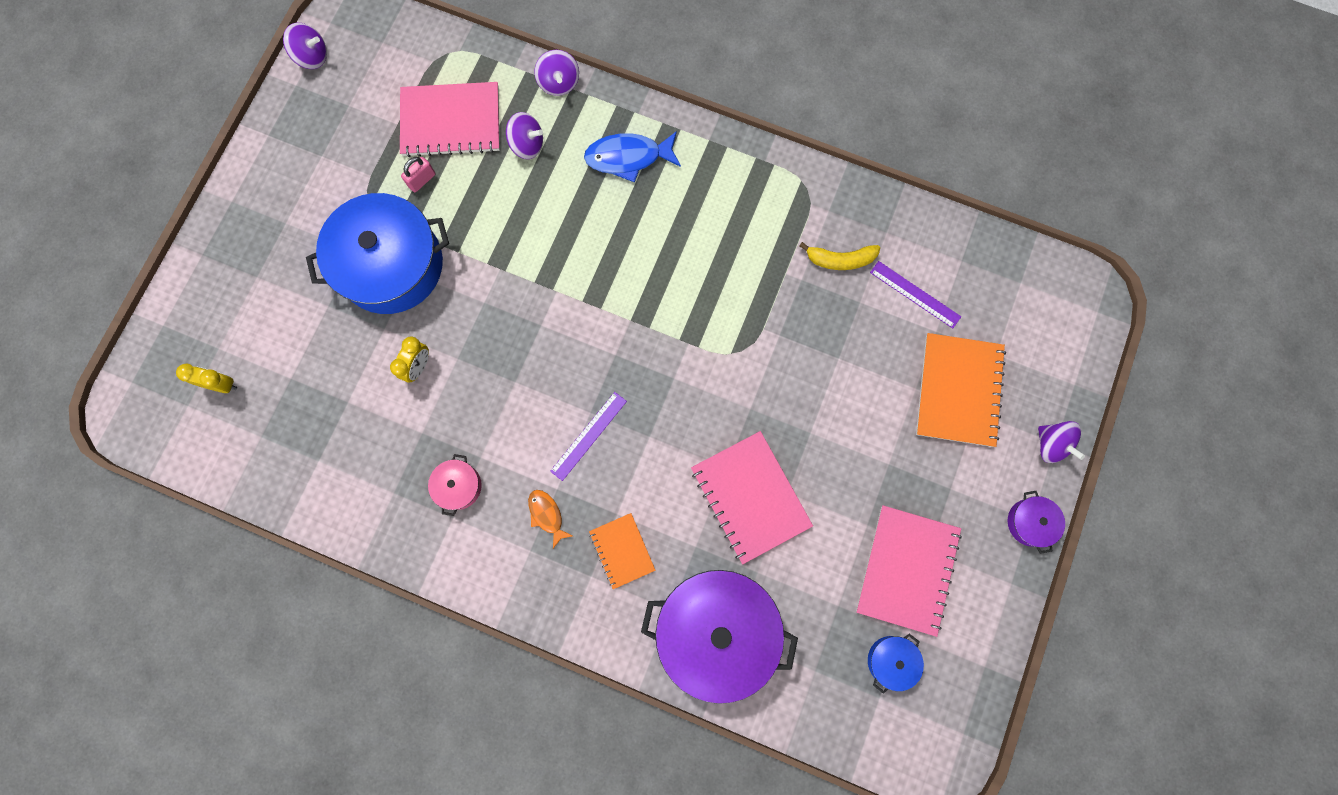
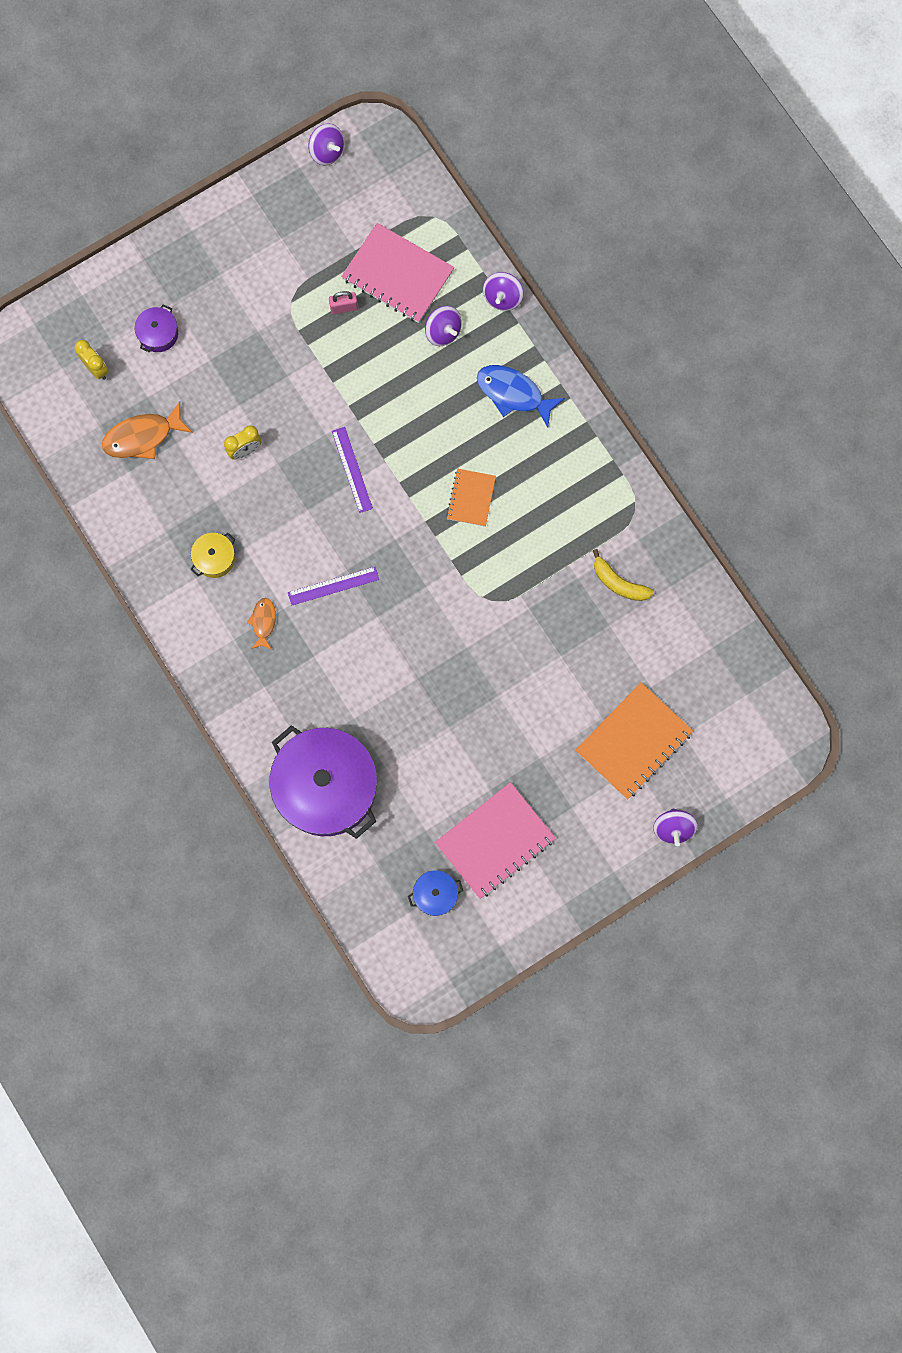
camera: 35 degrees right, 0 degrees up
(310, 419) = (142, 437): none -> orange fish
(391, 265) = (277, 359): blue pot -> none
(458, 486) = (214, 558): pink pot -> yellow pot
(622, 550) = (299, 684): orange notebook -> orange notebook (471, 498)
(750, 497) = (419, 711): pink notebook -> none
(915, 294) = (656, 648): purple ruler -> purple ruler (352, 469)
(1030, 522) = (612, 871): purple pot -> purple pot (158, 334)

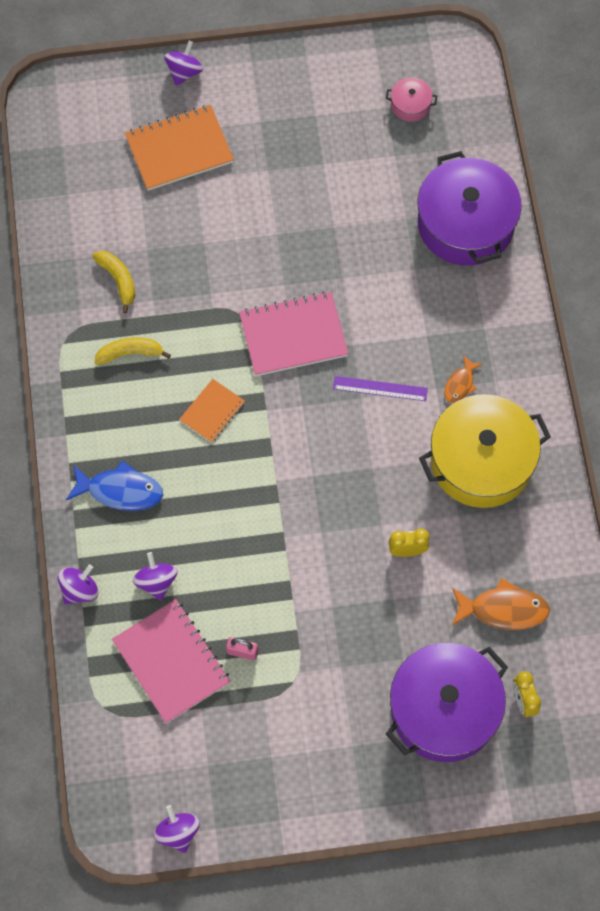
camera: 155 degrees left, 10 degrees down
(158, 334) = (444, 710): purple pot -> purple pot, size x2.37
(214, 558) = (481, 461): yellow pot -> yellow pot, size x2.37
(352, 469) = (312, 487): purple ruler -> none
(435, 894) = (410, 105): blue pot -> pink pot
(495, 841) = (339, 123): pink notebook -> pink notebook (293, 335)
(513, 394) = (120, 491): blue fish -> blue fish turned 45 degrees counterclockwise
(571, 519) = (130, 353): none -> yellow banana

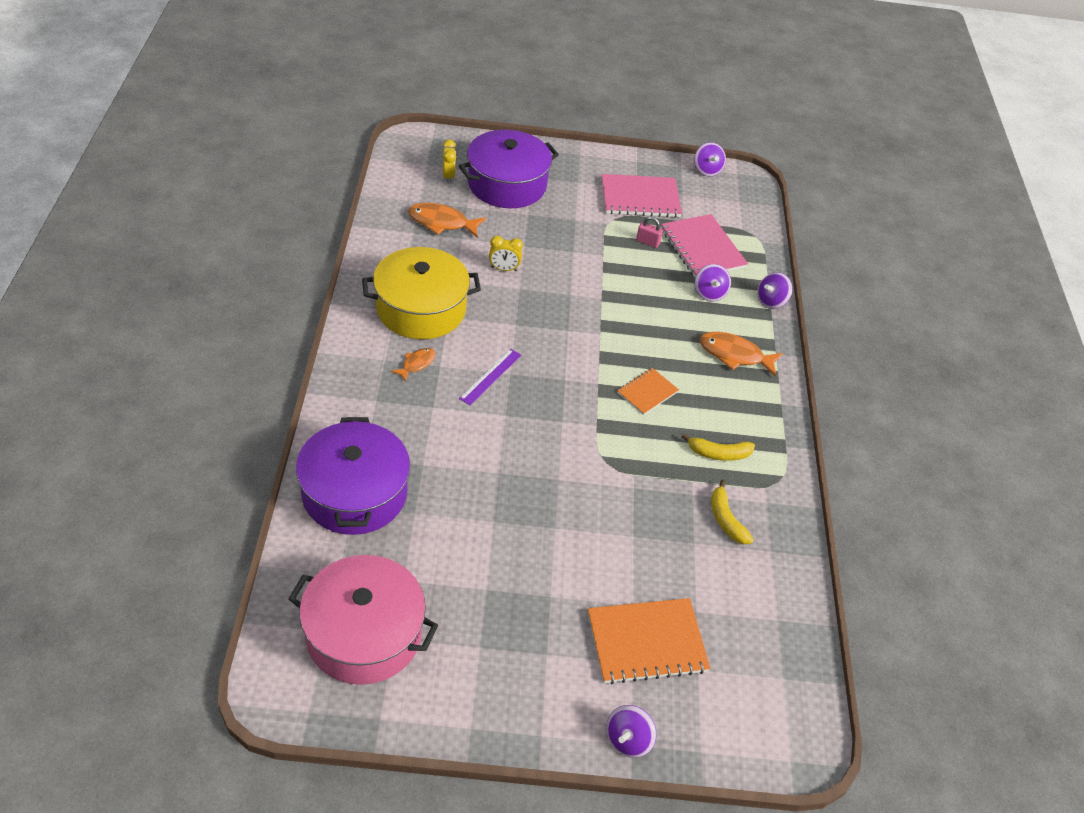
camera: 175 degrees left, 20 degrees down
(120, 491) = (734, 355): blue fish -> orange fish
(293, 335) = (560, 434): pink notebook -> pink notebook (640, 198)
(380, 388) = (490, 376): purple ruler -> purple ruler turned 75 degrees counterclockwise
(410, 105) = (364, 634): pink pot -> pink pot, size x2.37

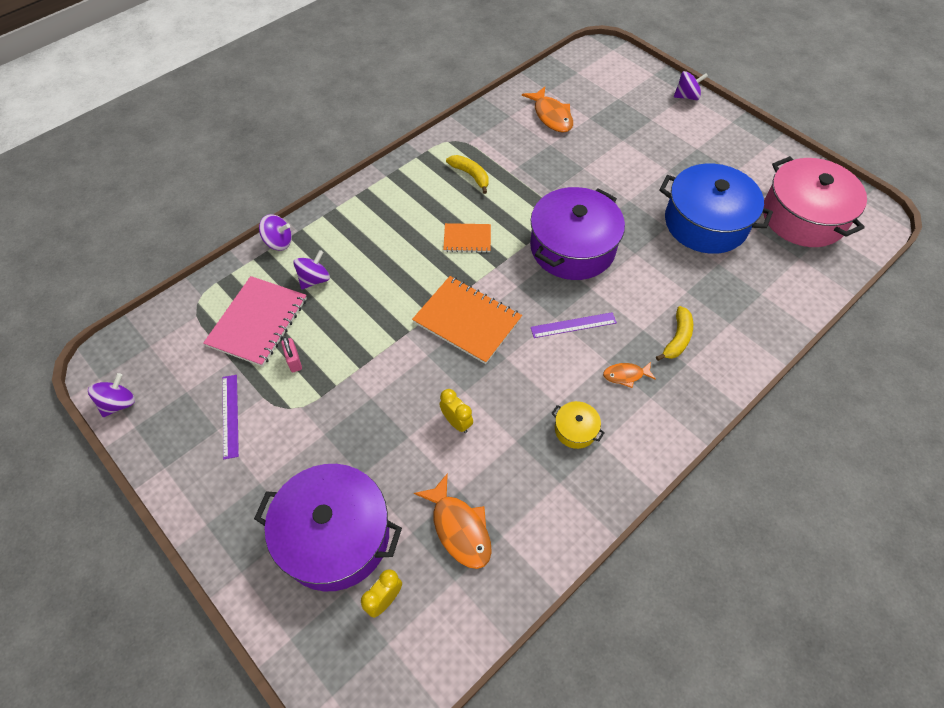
camera: 130 degrees left, 10 degrees up
(354, 493) = (754, 302): purple pot -> purple pot (572, 247)
(421, 309) = (575, 429): yellow pot -> yellow pot, size x0.42
(460, 552) = (705, 223): none -> blue pot
(640, 198) = (230, 415): pink notebook -> purple ruler
(647, 642) = (633, 122): orange notebook -> orange notebook (467, 321)
(726, 519) = (515, 143): yellow banana -> yellow banana (677, 338)
(734, 355) = (368, 223): orange fish -> orange fish (551, 116)

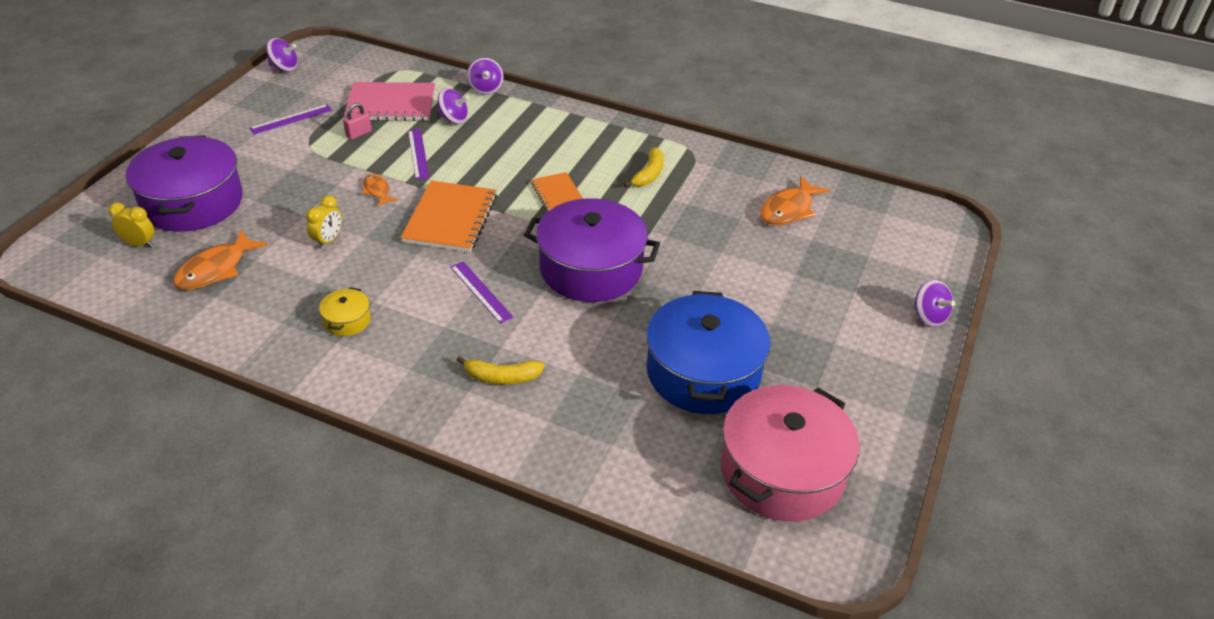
camera: 65 degrees right, 15 degrees down
(356, 320) = (418, 154): none -> purple ruler
(625, 375) = (431, 344): orange fish -> orange fish (377, 191)

